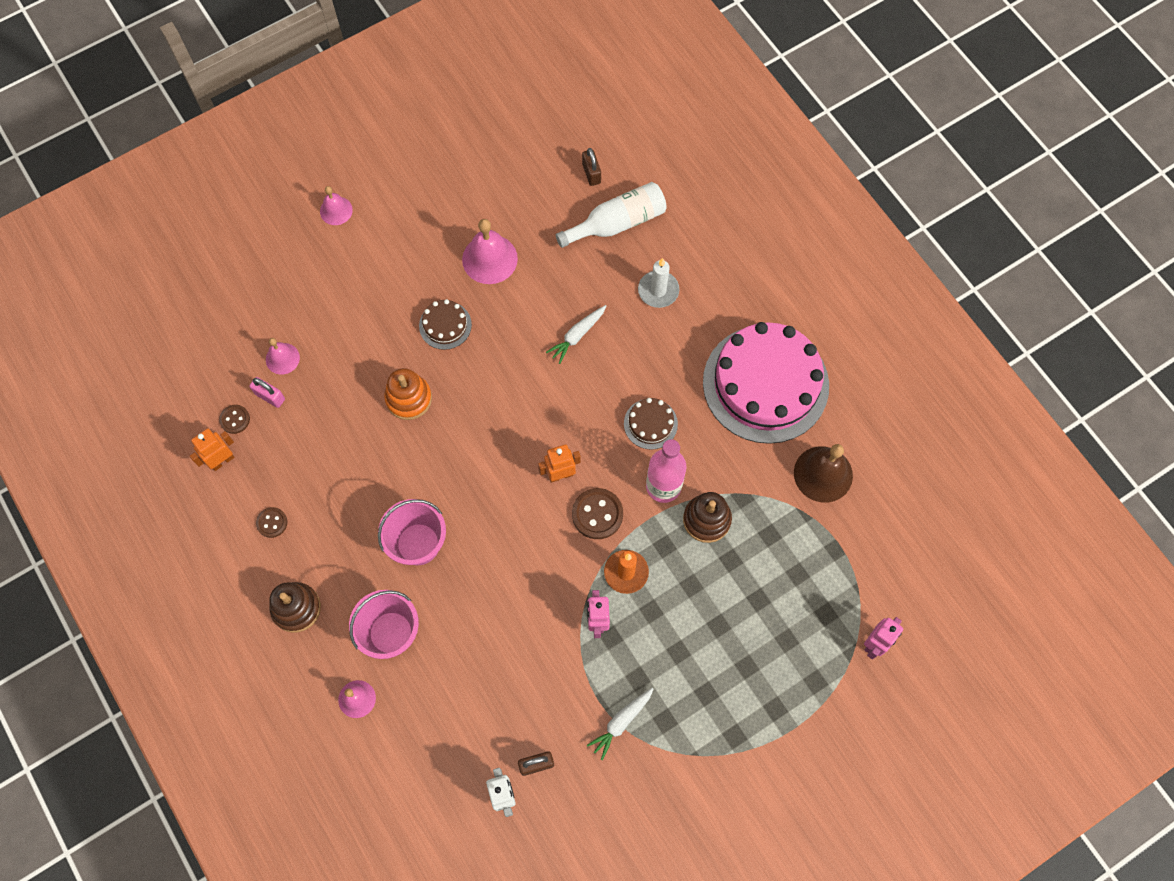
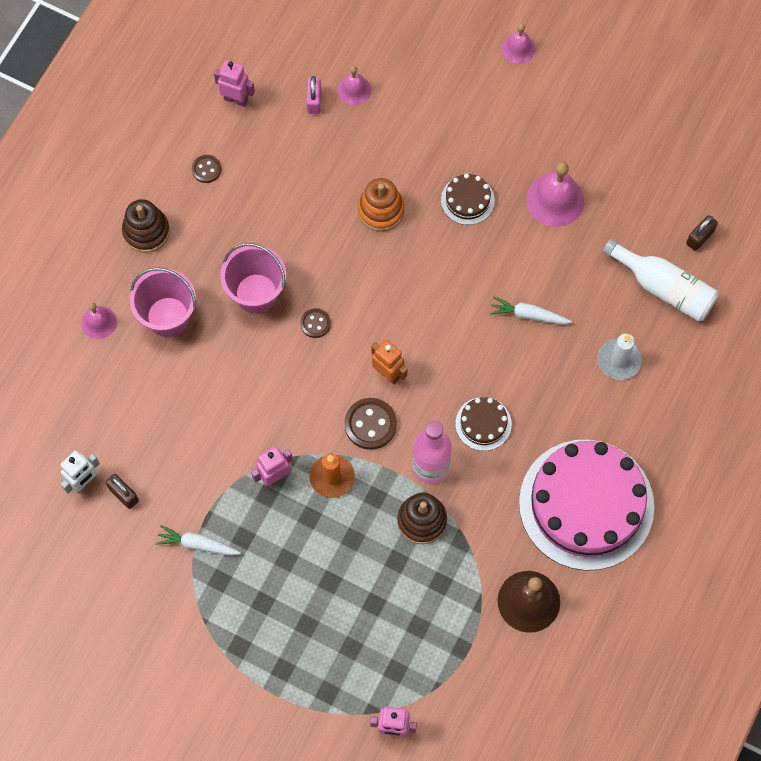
camera: 60 degrees right, 0 degrees up
(222, 460) = (236, 99): orange robot -> pink robot
(235, 419) = (277, 87): brown button -> brown button (315, 323)

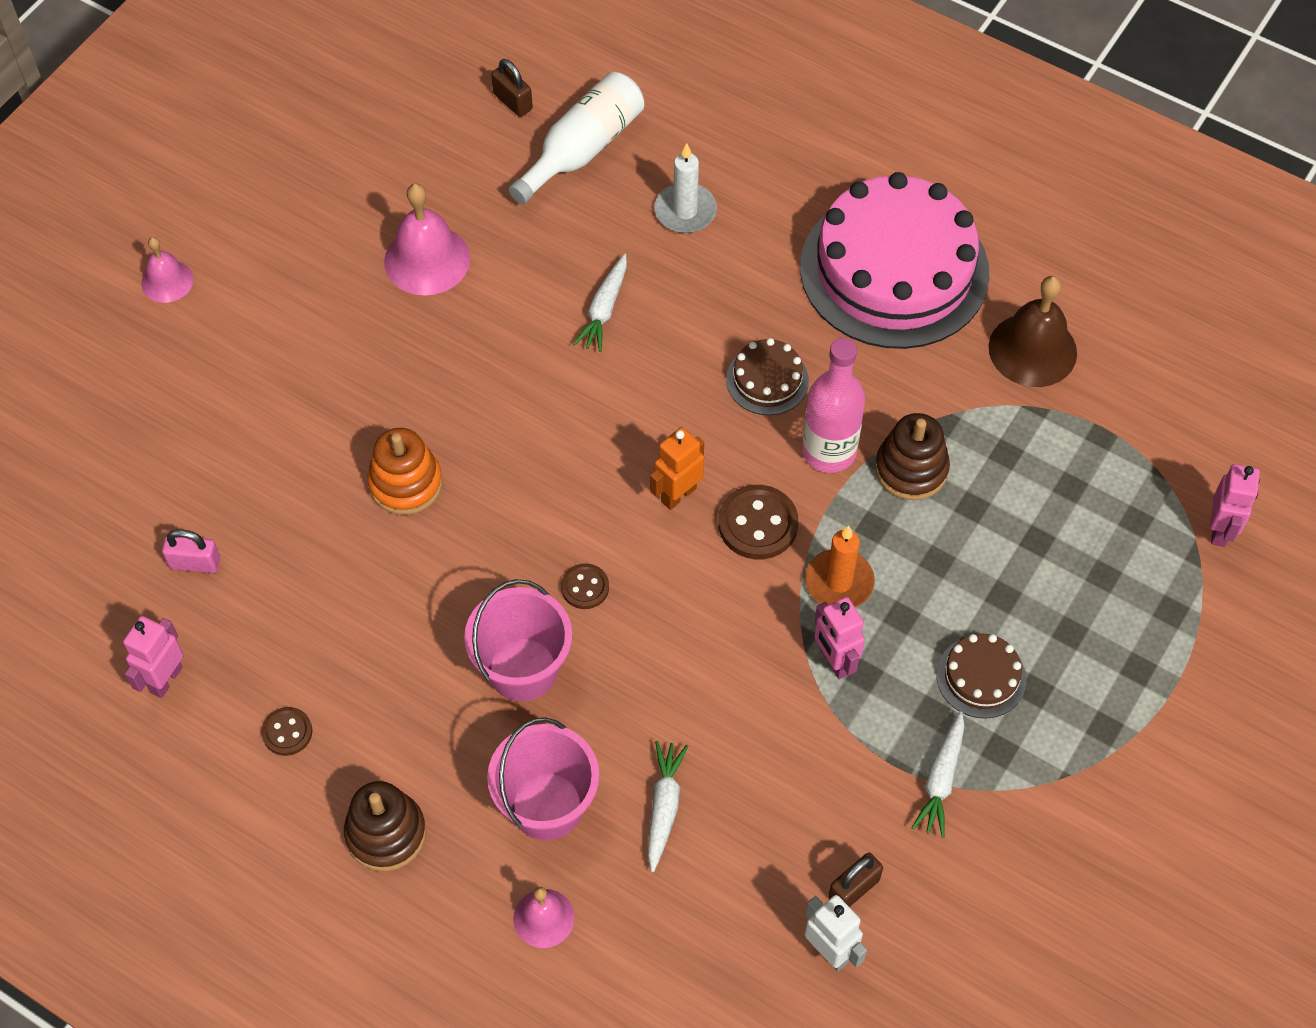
camera: 85 degrees left, 10 degrees down
(170, 382) = (664, 807): none -> white carrot
(354, 90) = (187, 505): pink bell -> none
(467, 200) = (408, 368): brown cake -> brown cake (981, 677)

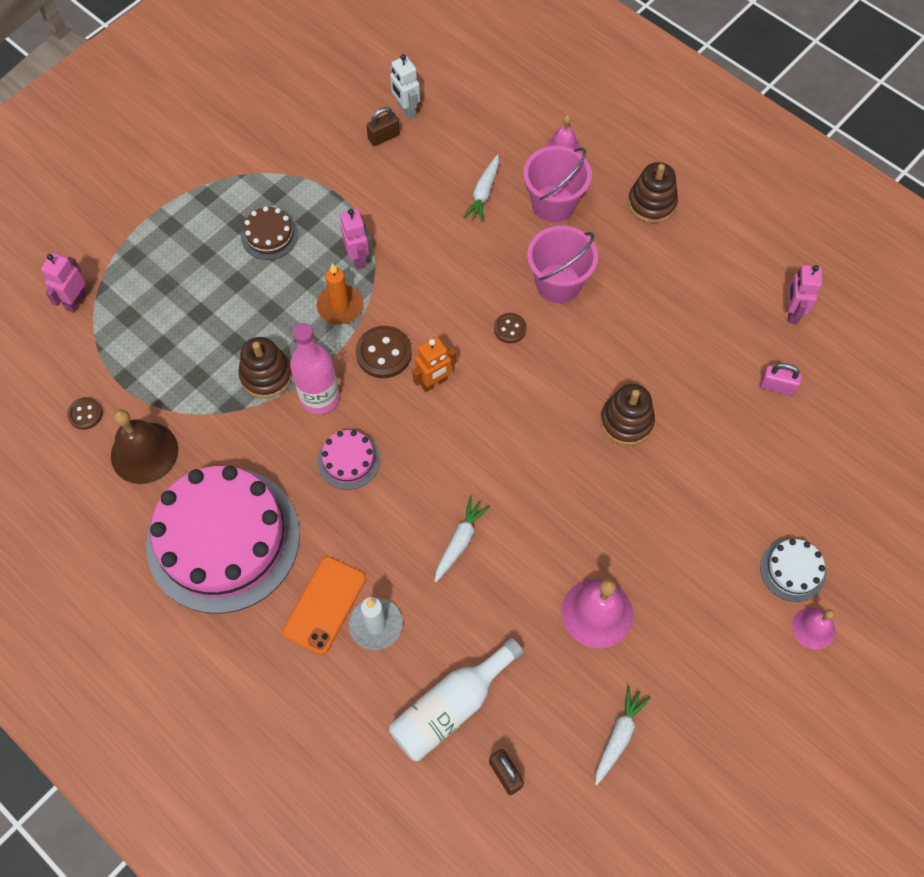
camera: 170 degrees left, 5 degrees up
(165, 679) = (792, 312): pink robot -> pink robot turned 150 degrees clockwise
(188, 338) = (792, 570): none -> white cake
(287, 732) = (711, 268): brown button -> brown button (85, 414)
(406, 483) = (626, 421): orange stacking toy -> brown stacking toy
(750, 221) = (324, 605): none -> orange phone
(767, 380) = (349, 460): brown cake -> pink cake
(941, 779) = (315, 183): white carrot -> white carrot (618, 736)

